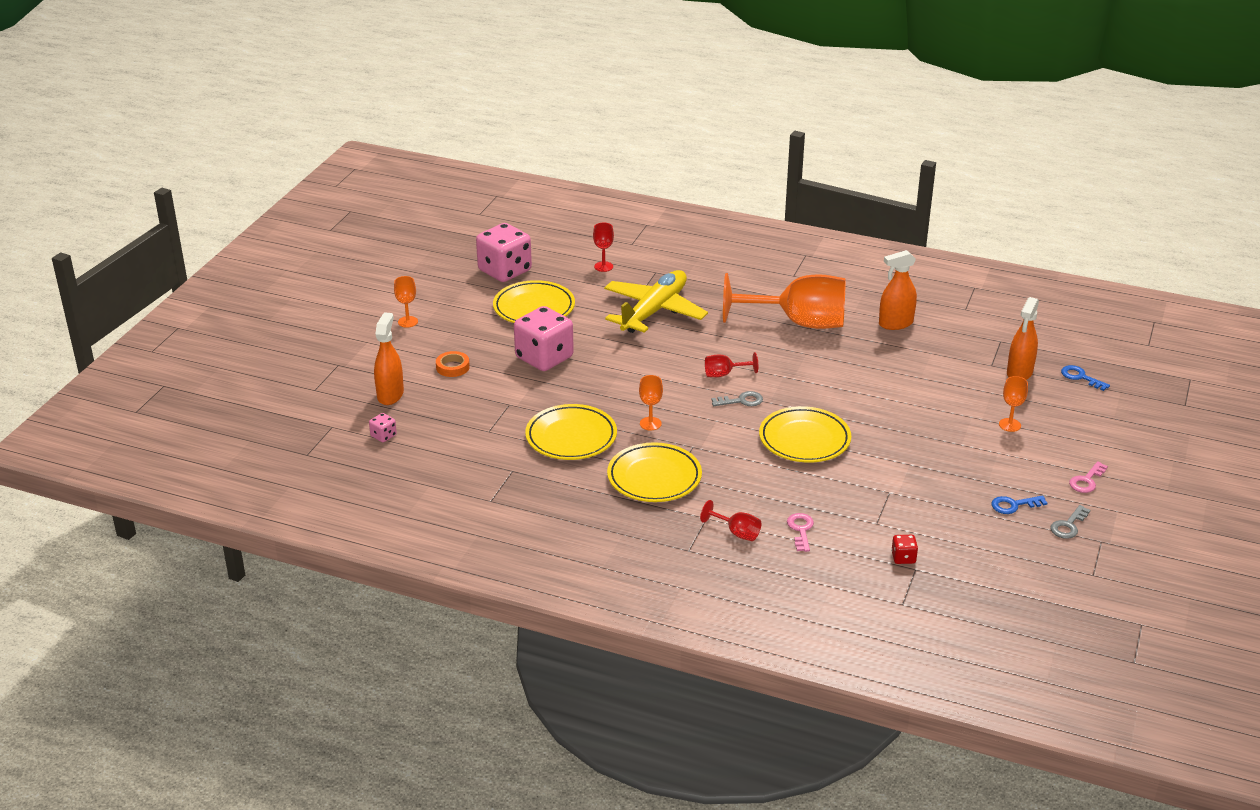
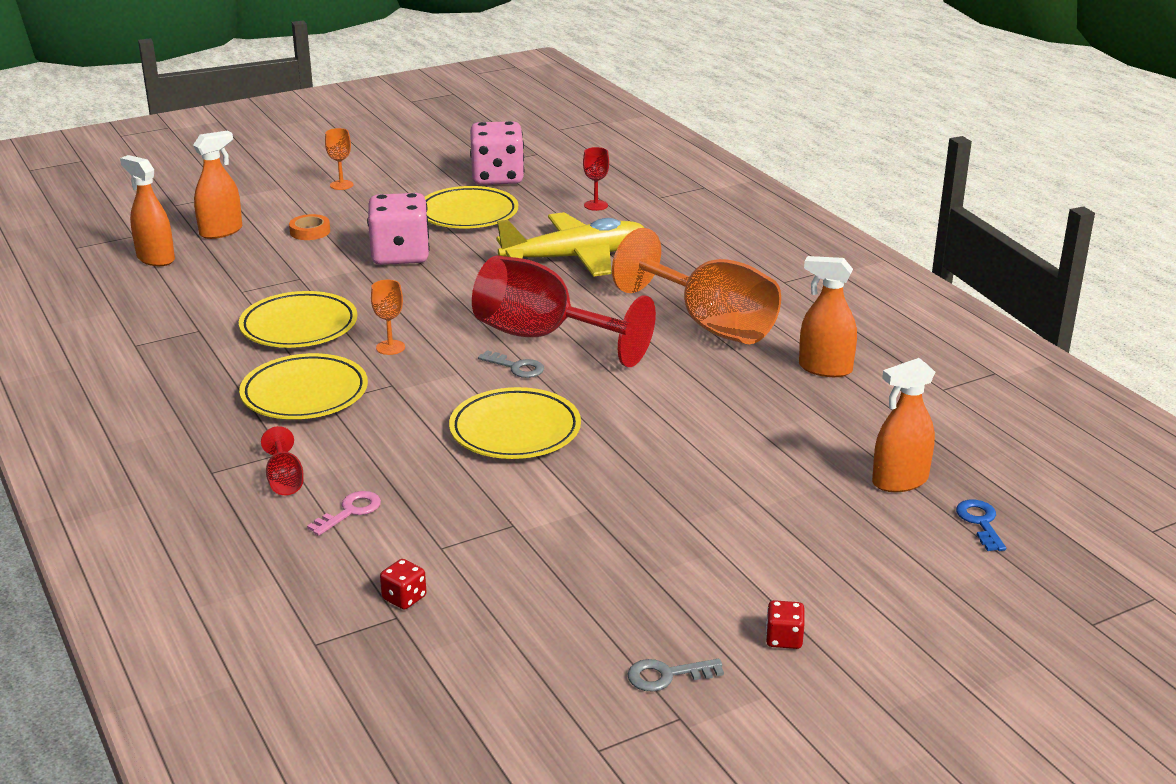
camera: 40 degrees right, 5 degrees down
(383, 436) = (155, 258): pink dice -> orange spray bottle
(724, 374) = (544, 337): red goblet -> red goblet, size x2.47
(1009, 425) = (787, 528): orange goblet -> none
(1014, 505) = (636, 615): blue key -> none
(1087, 480) = (784, 639): pink key -> red dice

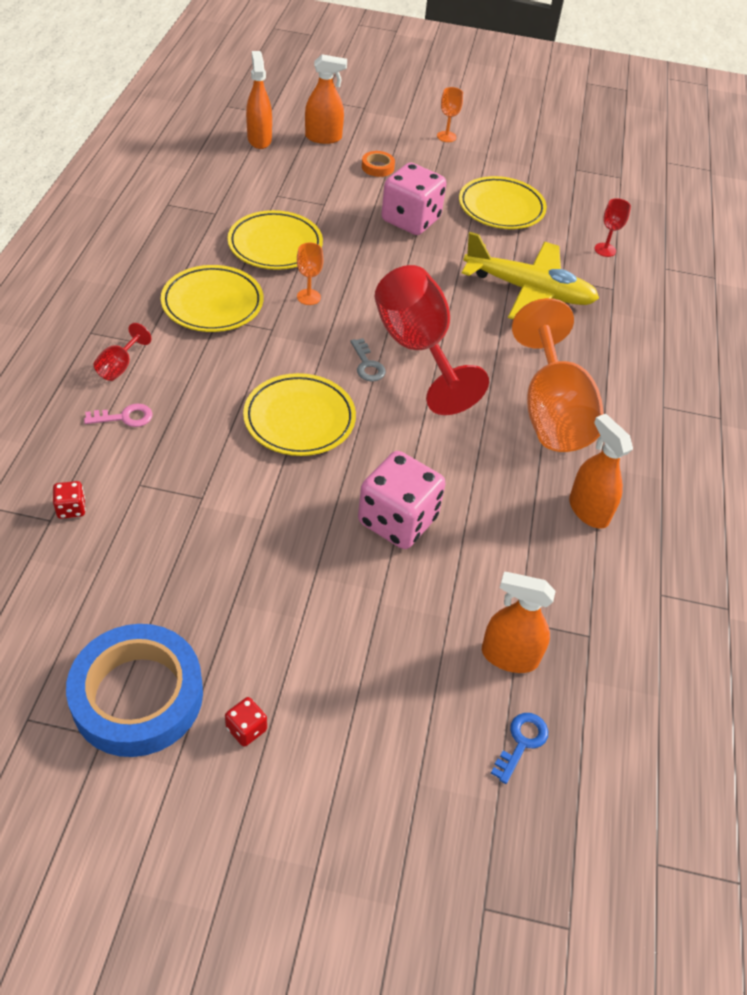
camera: 35 degrees right, 20 degrees up
(497, 177) = (563, 185): pink dice -> pink dice (397, 520)
(667, 675) = (138, 696): grey key -> blue tape

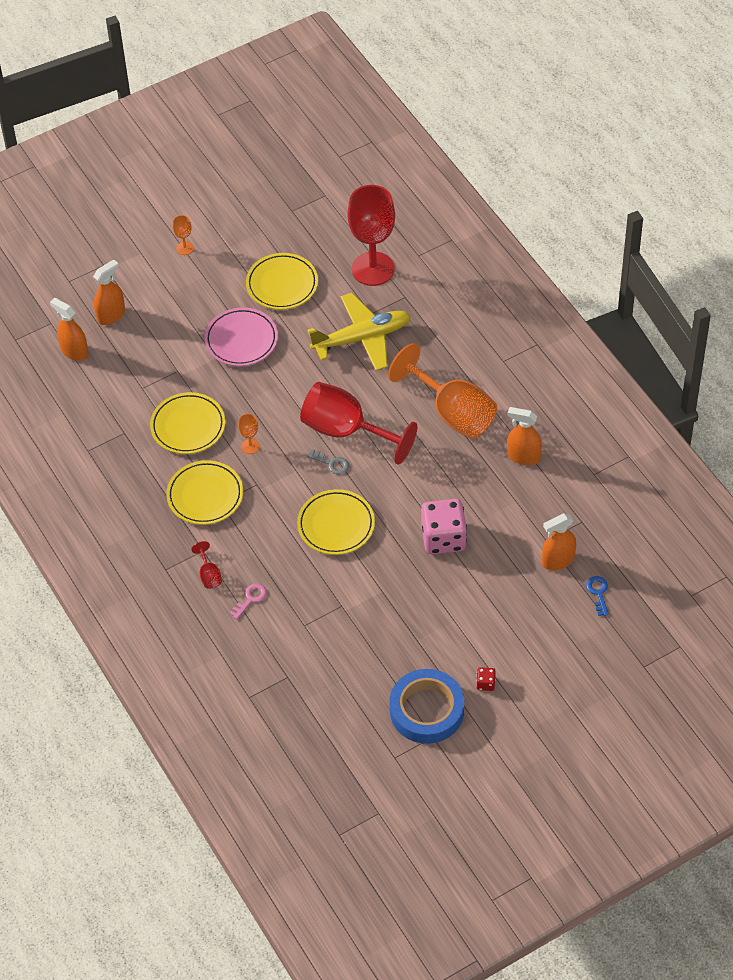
camera: 35 degrees left, 5 degrees up
(71, 508) = (289, 663): red dice -> none
(377, 167) = (173, 312): orange tape -> none
(411, 220) = (241, 340): pink dice -> pink plate
(605, 250) = (373, 269): red goblet -> red goblet, size x2.47

